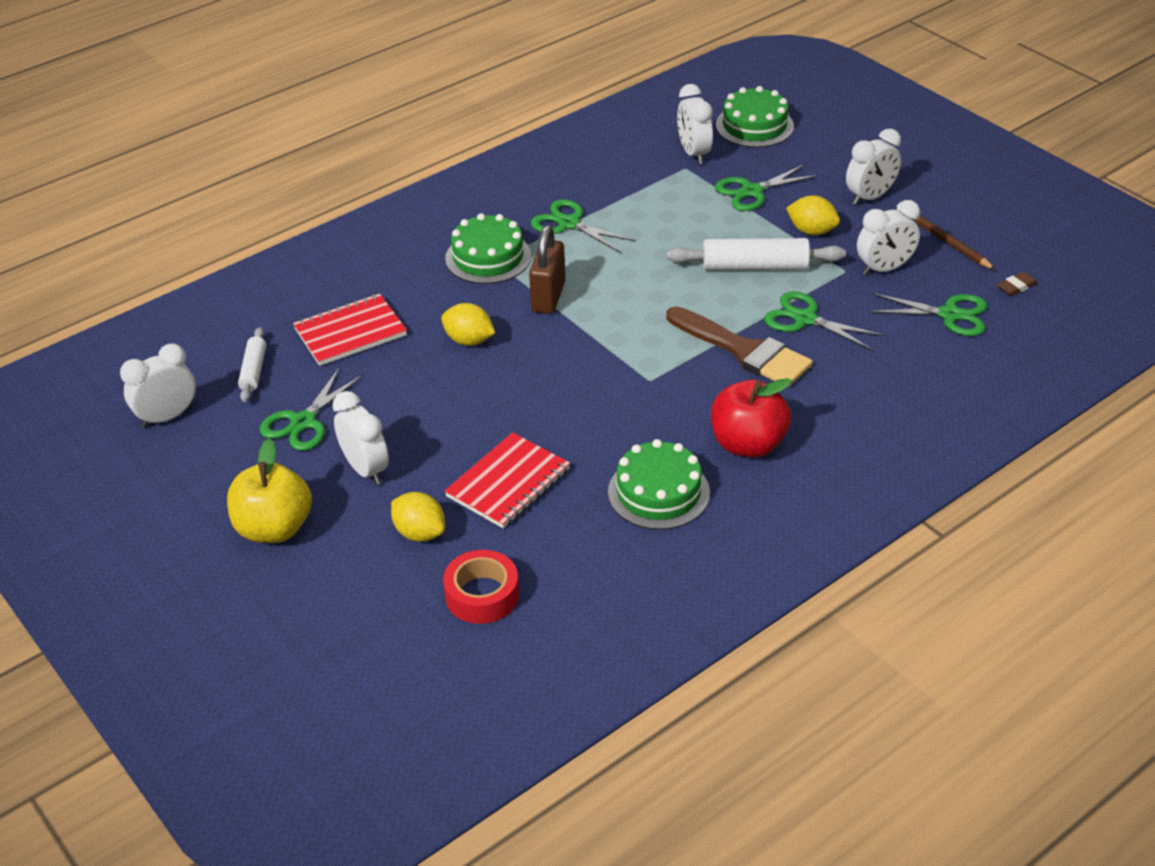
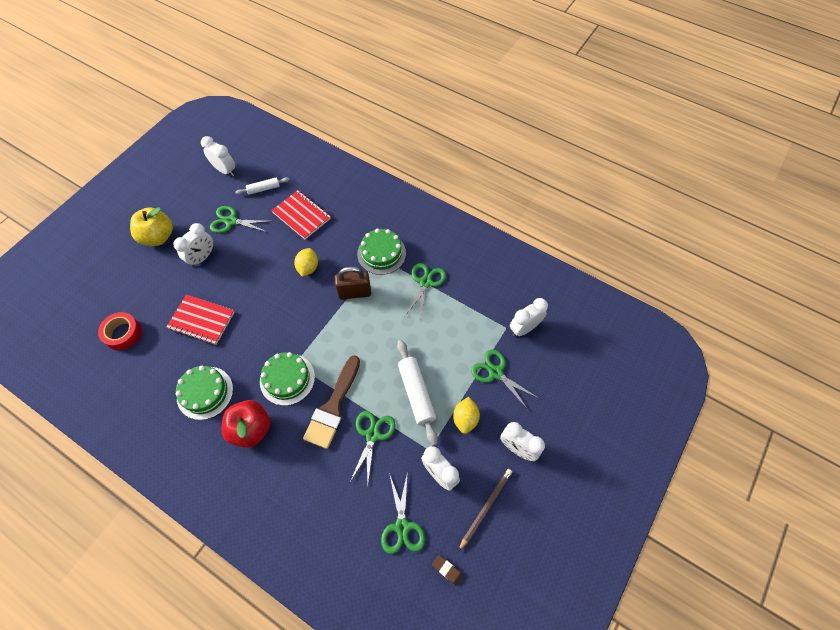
camera: 70 degrees right, 20 degrees up
(420, 533) = (162, 294): yellow lemon -> none
(754, 126) = (572, 356): green cake -> green cake (287, 379)

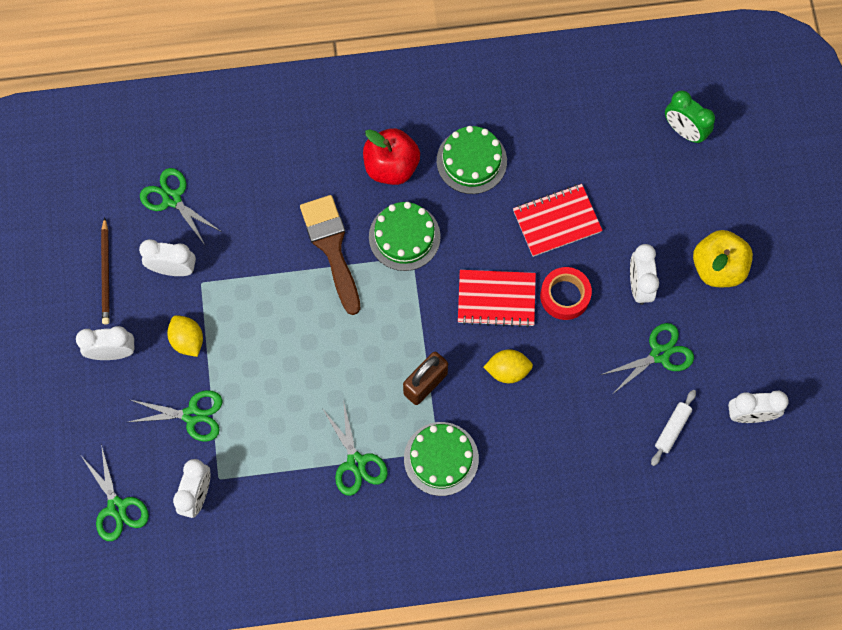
camera: 140 degrees right, 10 degrees up
(84, 314) = (684, 131): none -> green clock
(123, 334) = (619, 145): red tape -> red tape (564, 296)
(301, 216) = (586, 431): red notebook -> red notebook (496, 299)
(308, 268) = (507, 370): yellow lemon -> yellow lemon turned 60 degrees counterclockwise
(372, 435) = (268, 252): green scissors -> green scissors (117, 507)
(416, 393) = (258, 326): white rolling pin -> none
(447, 570) = (104, 197): brown eraser -> none

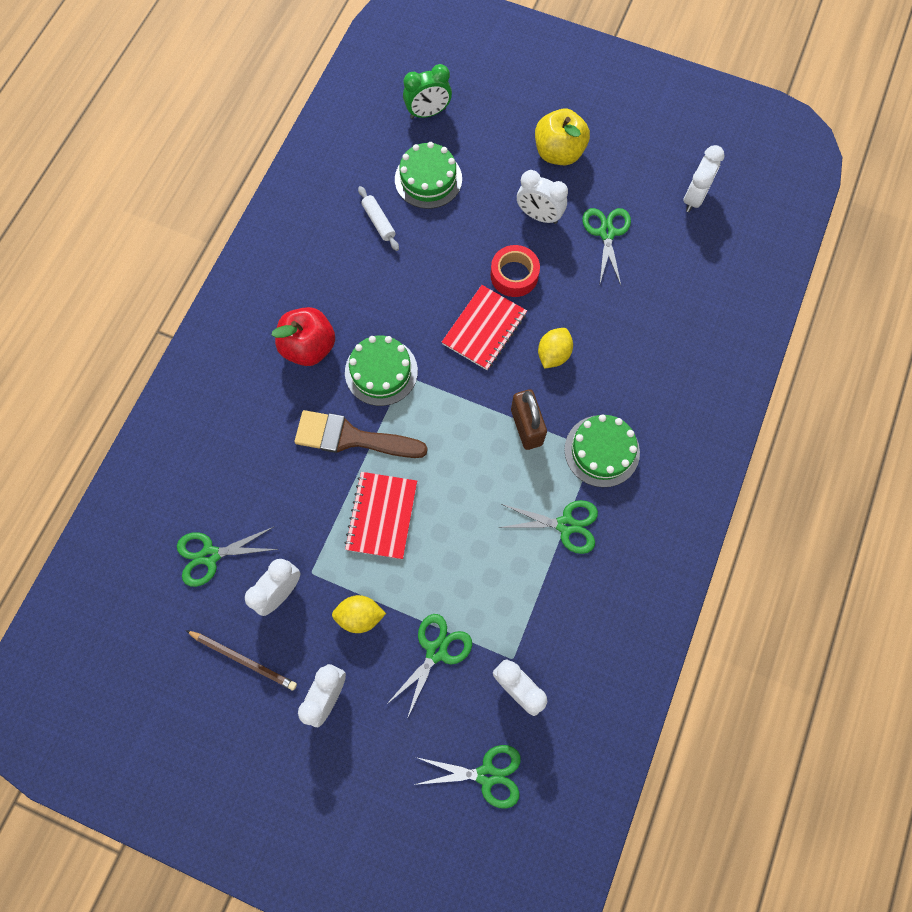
camera: 60 degrees left, 0 degrees up
(471, 161) = (347, 281): green cake -> green cake (428, 179)
(556, 221) = (445, 245): red notebook -> red notebook (382, 516)
(672, 429) = (675, 258): white rolling pin -> white rolling pin (379, 222)

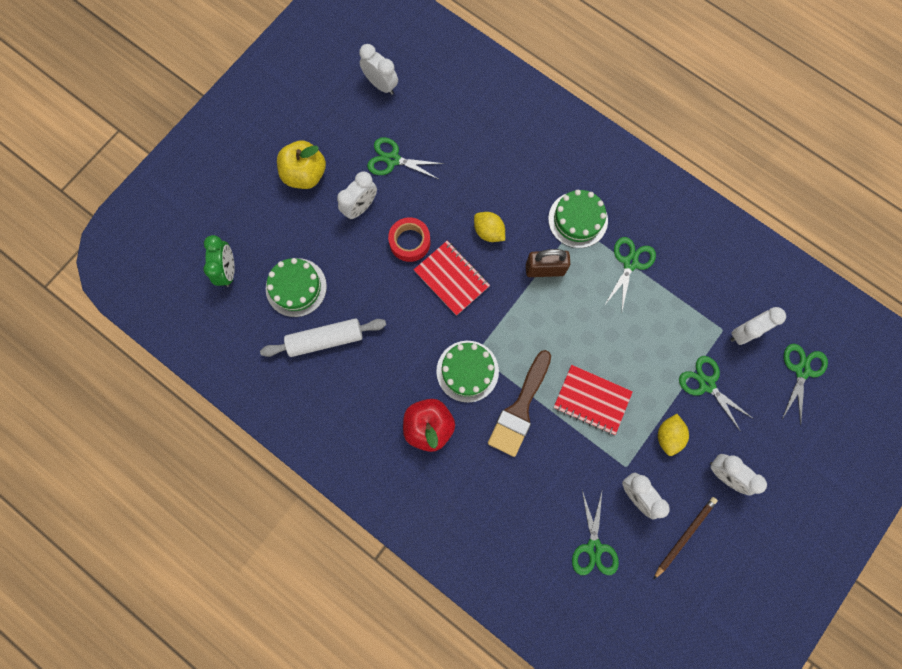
camera: 75 degrees left, 5 degrees up
(379, 222) = (325, 339): white rolling pin -> white rolling pin, size x1.72

